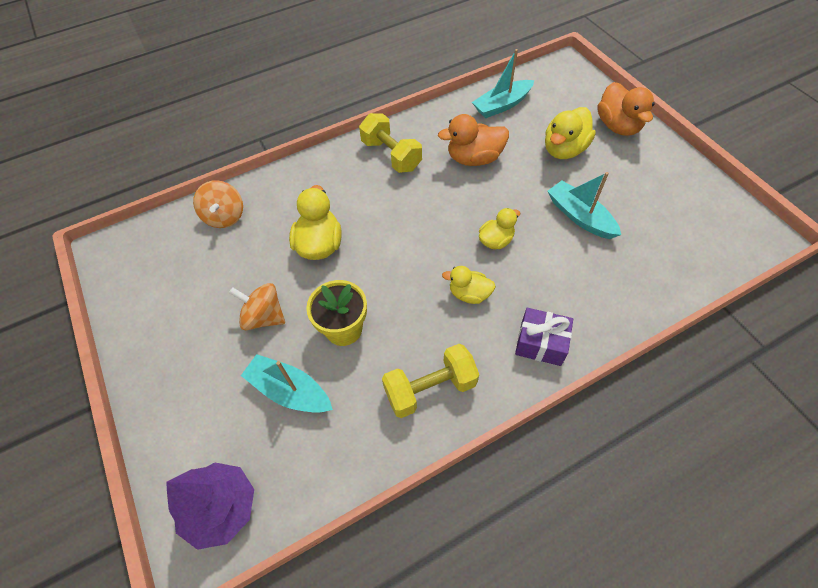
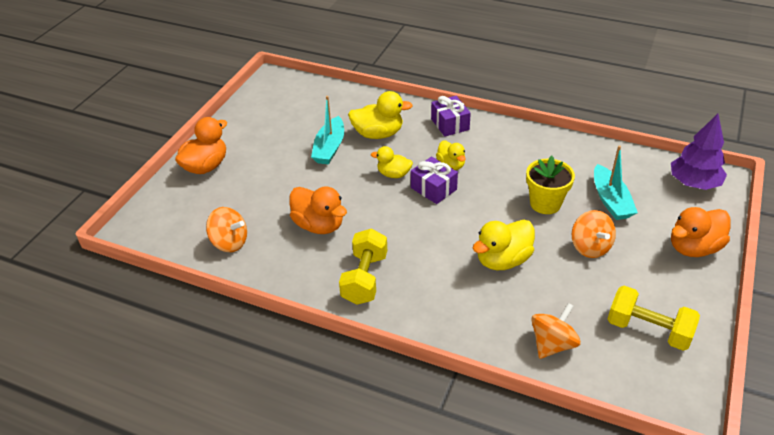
camera: 130 degrees left, 15 degrees down
(171, 401) = (693, 248): none -> orange duck
(430, 388) = (530, 149): yellow dumbbell -> yellow dumbbell (648, 330)
(448, 257) = (433, 188): none -> purple gift
(502, 105) = (229, 242): turquoise boat -> orange spinning top
(564, 150) = (261, 182): yellow duck -> yellow duck (378, 134)

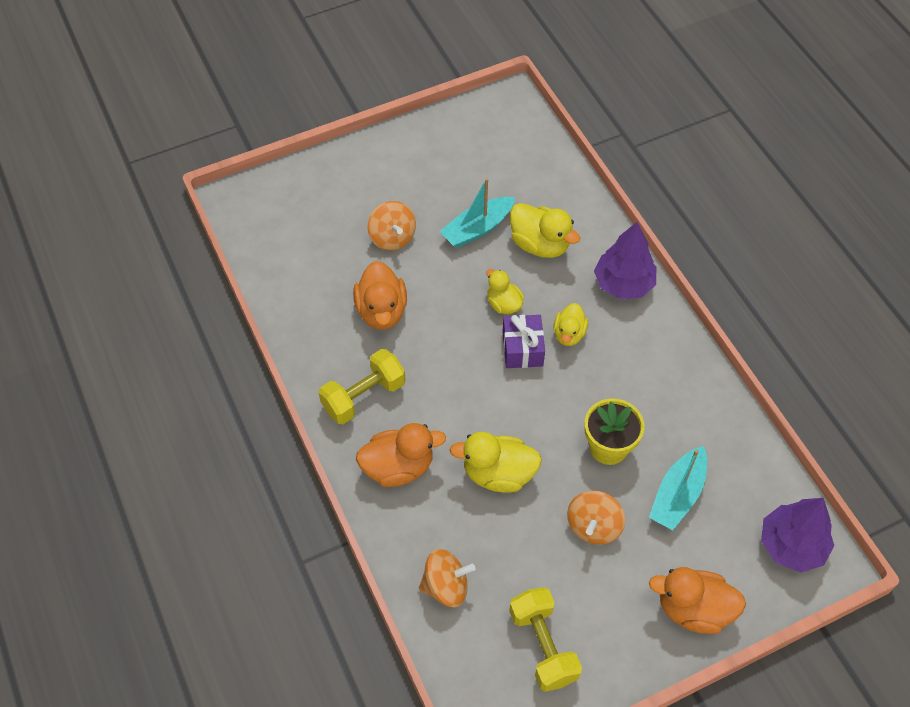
camera: 40 degrees right, 15 degrees up
(206, 166) = (350, 171): orange duck -> orange duck (398, 467)
(229, 242) = (294, 273): orange spinning top -> orange spinning top (392, 238)
(450, 124) = (623, 284): purple gift -> purple tree

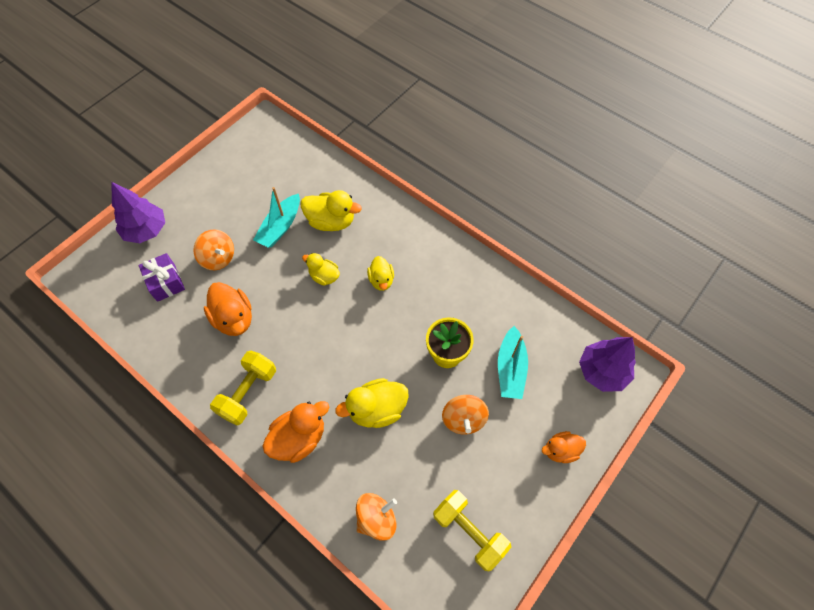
camera: 25 degrees left, 5 degrees up
(522, 349) = (352, 305): purple gift -> purple gift (166, 282)
(623, 284) = (403, 228): purple tree -> purple tree (146, 230)
(693, 609) = (560, 450): orange duck -> orange duck, size x0.63

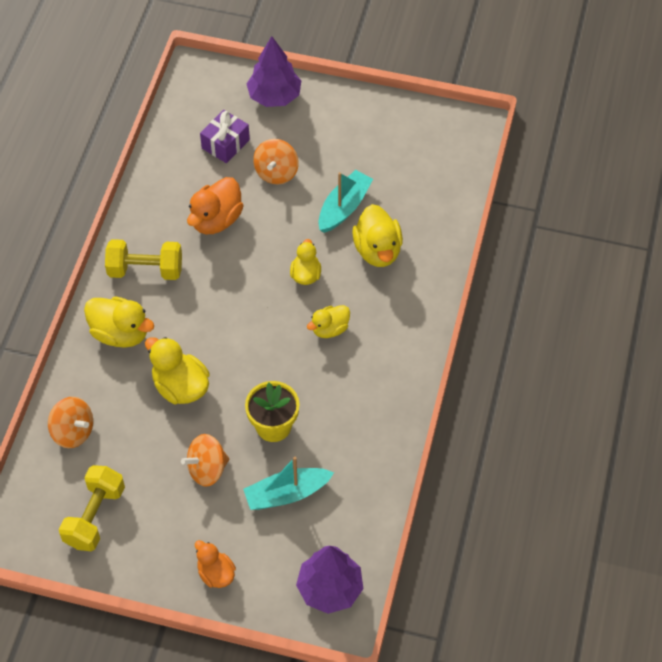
camera: 65 degrees right, 5 degrees down
(280, 227) = (344, 207): turquoise boat -> turquoise boat turned 120 degrees clockwise
(299, 438) = (120, 333): orange duck -> yellow duck

